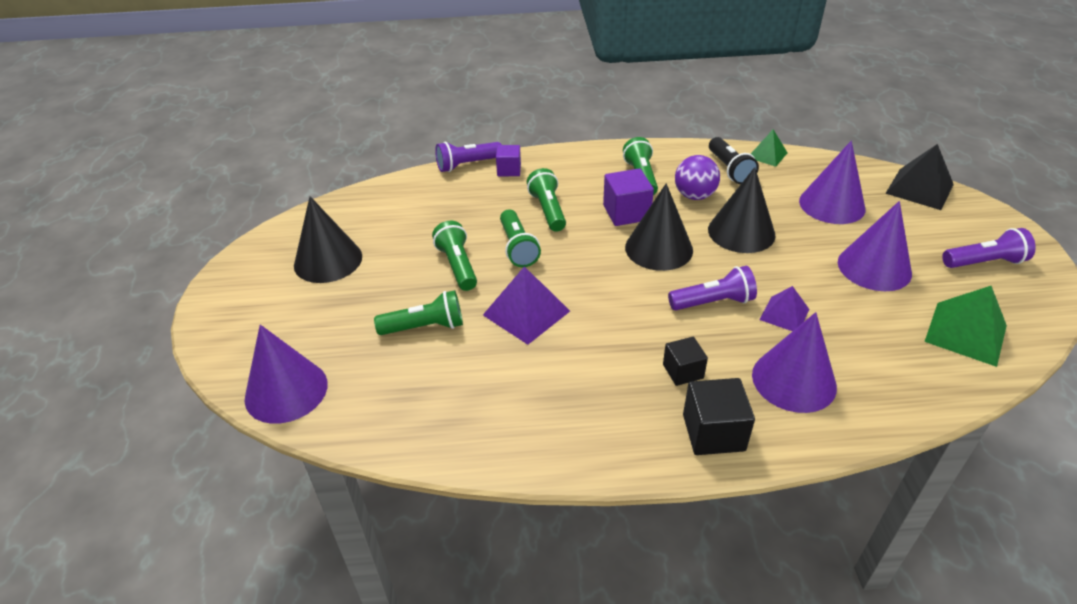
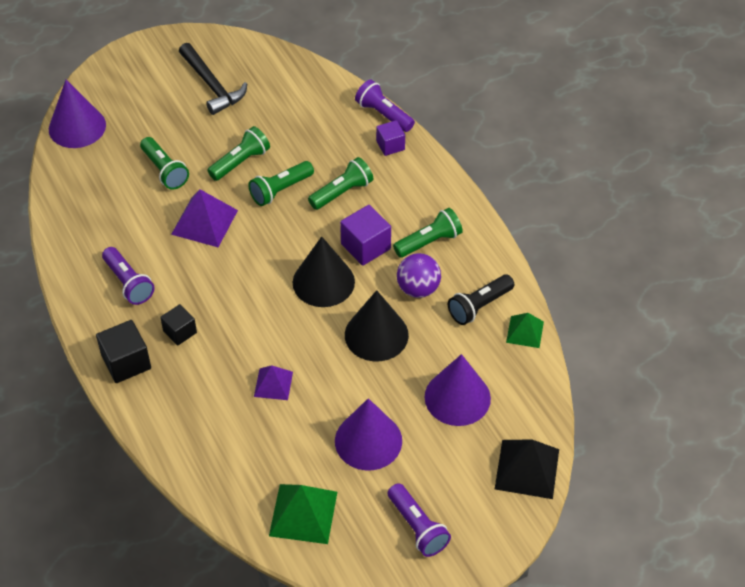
camera: 65 degrees right, 10 degrees up
(328, 260) = (212, 86): black cone -> black hammer
(713, 302) = (268, 334): purple flashlight -> purple flashlight (128, 283)
(794, 380) = (197, 401): purple cone -> none

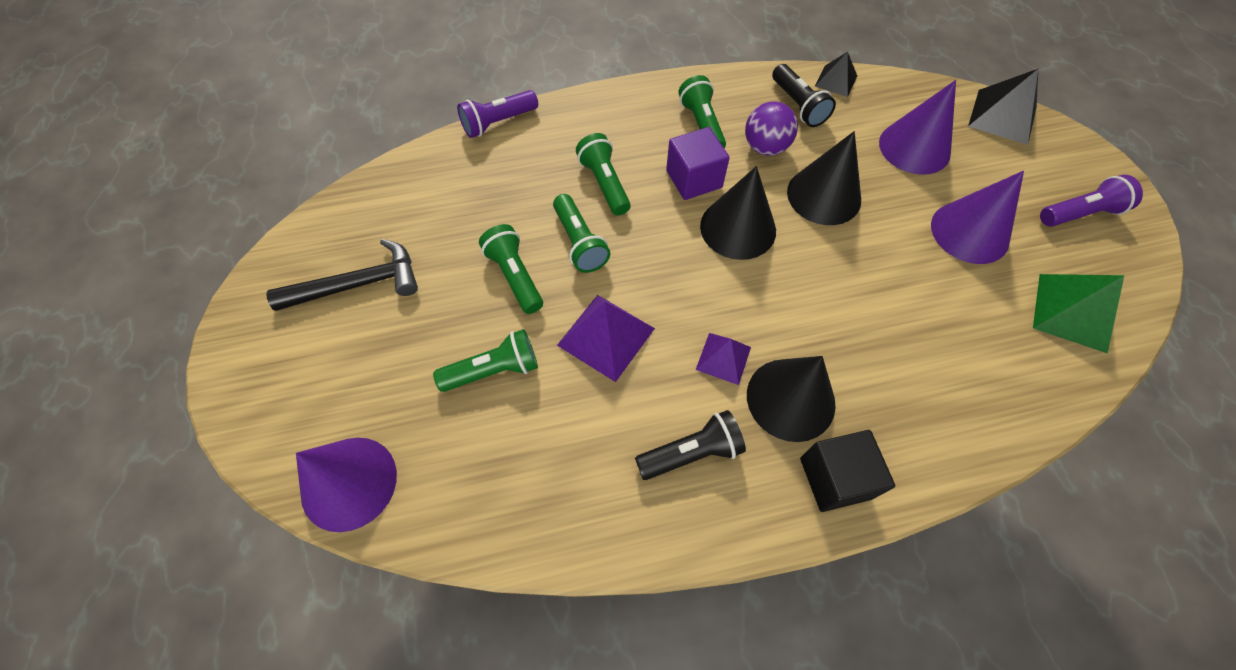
camera: 75 degrees left, 10 degrees up
(128, 283) = (691, 453): purple flashlight -> black flashlight
(180, 332) = (790, 399): black cube -> black cone
(273, 384) = (885, 307): purple pyramid -> purple pyramid (723, 358)
(390, 145) = (549, 127): purple cube -> none
(525, 331) = (836, 81): green pyramid -> black pyramid

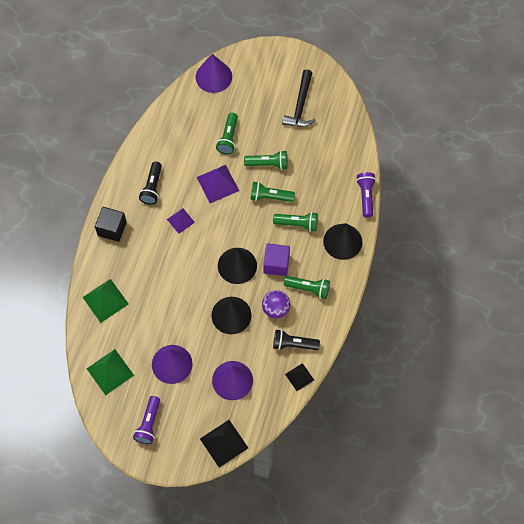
camera: 120 degrees right, 5 degrees up
(790, 399) = (149, 234): black cone -> black cone (342, 241)
(974, 397) = (105, 300): none -> green pyramid

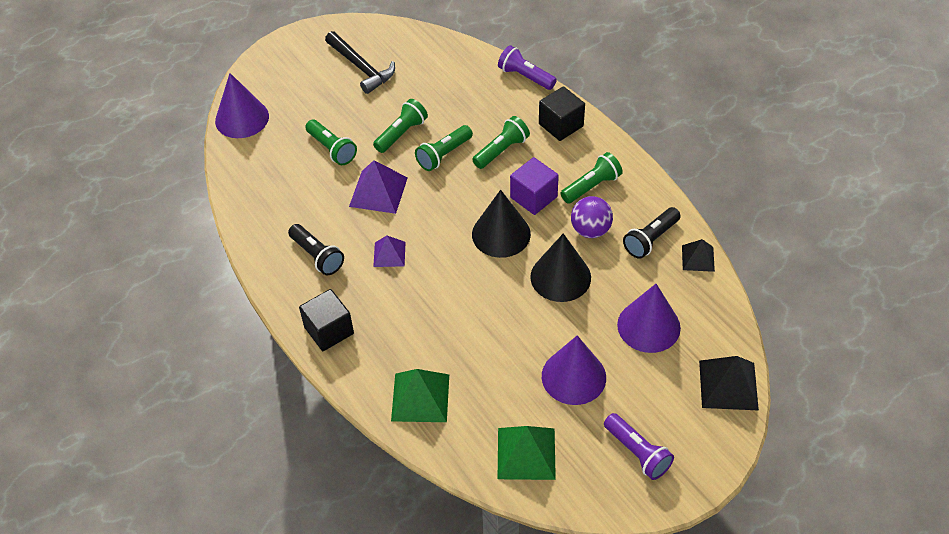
camera: 50 degrees left, 15 degrees down
(342, 241) = (561, 125): black cone -> black cube

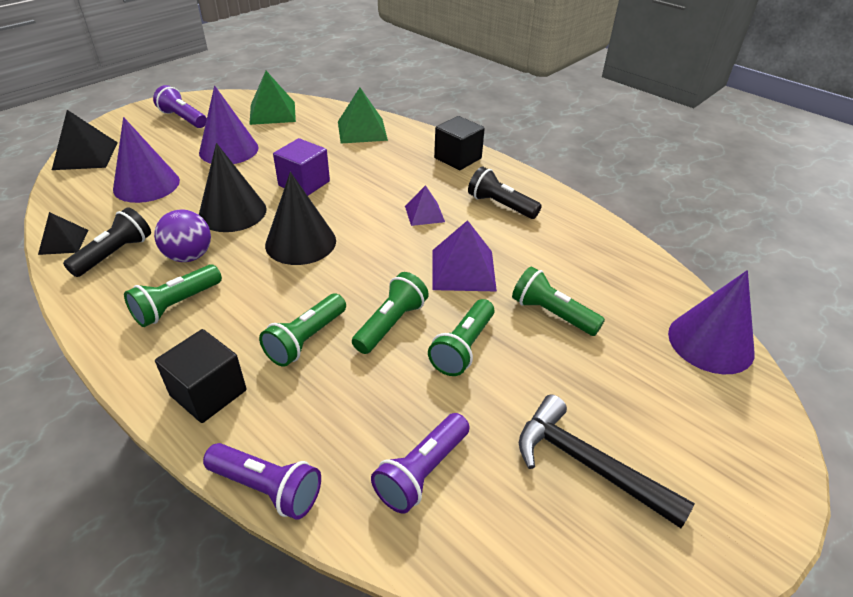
camera: 165 degrees right, 10 degrees down
(447, 74) = (422, 471): none -> purple flashlight
(533, 197) = (259, 284): purple cube -> purple cube (304, 183)

